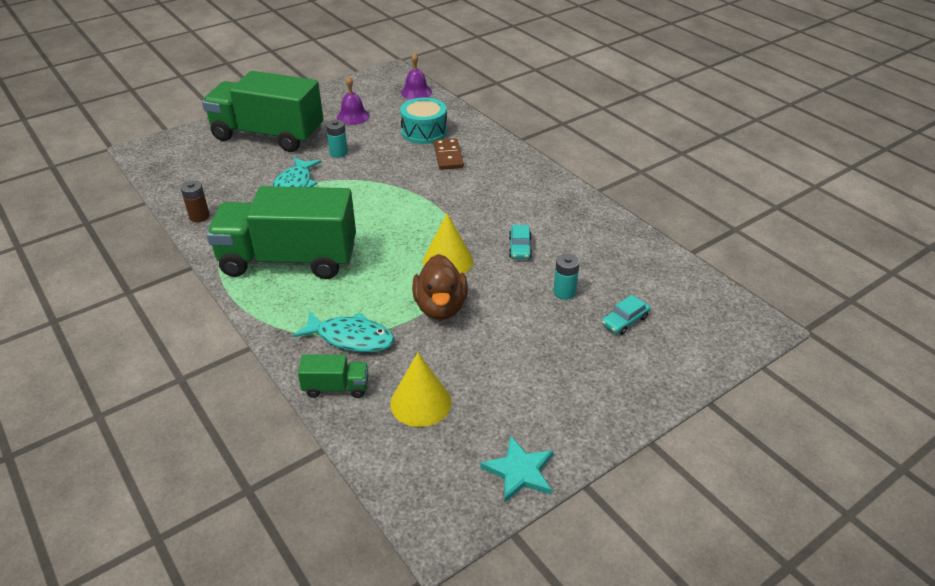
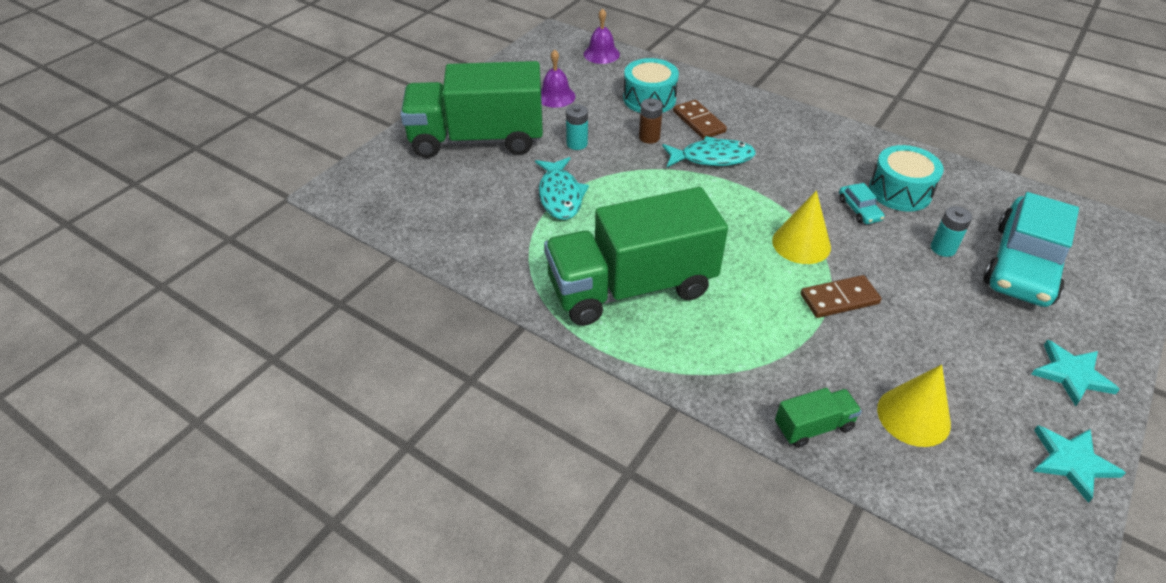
camera: 20 degrees left, 5 degrees up
(199, 216) = (480, 260): brown battery -> brown battery (649, 137)
(351, 338) = (778, 362): turquoise fish -> turquoise fish (712, 158)
(440, 307) = (839, 299): brown duck -> brown domino
(569, 242) = (900, 191): none -> turquoise drum
(584, 411) = (1071, 374): none -> turquoise star
(625, 321) = (1023, 264): turquoise car -> turquoise car, size x2.45

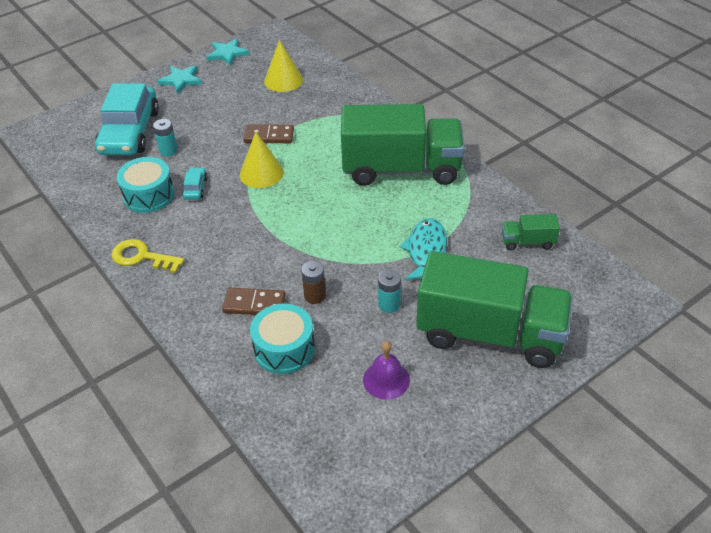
camera: 160 degrees left, 0 degrees up
(601, 54) = (298, 447): purple bell -> none
(698, 122) = (254, 304): brown domino -> brown domino turned 75 degrees counterclockwise
(712, 158) = (272, 259): turquoise fish -> none
(813, 427) = (339, 85): green truck -> green truck (527, 242)
(837, 136) = (141, 257): none -> yellow key
(1023, 264) = (130, 132): turquoise car -> turquoise car turned 135 degrees clockwise

